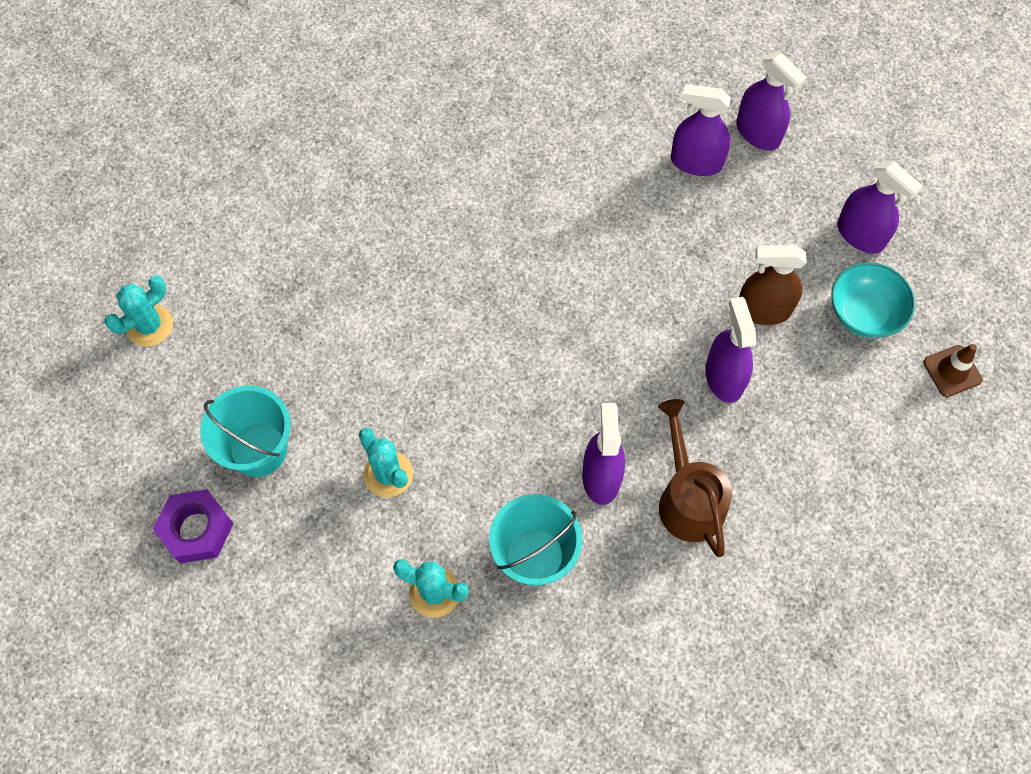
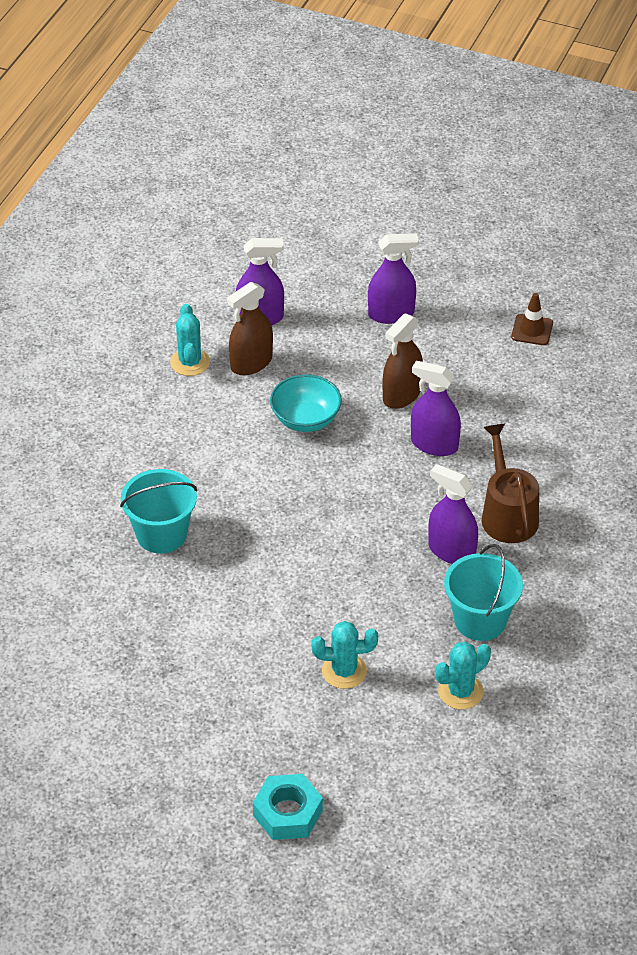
camera: 55 degrees left, 20 degrees down
(149, 325) = (78, 759): turquoise cactus -> turquoise cactus (190, 362)
(196, 529) = (287, 813): purple nut -> turquoise nut
(258, 449) = (254, 740): turquoise bucket -> turquoise bucket (161, 534)
(688, 498) = (507, 514): brown watering can -> brown watering can turned 60 degrees clockwise
(696, 162) = (251, 363): purple spray bottle -> brown spray bottle
(864, 313) = (451, 347): turquoise bowl -> turquoise bowl (305, 419)

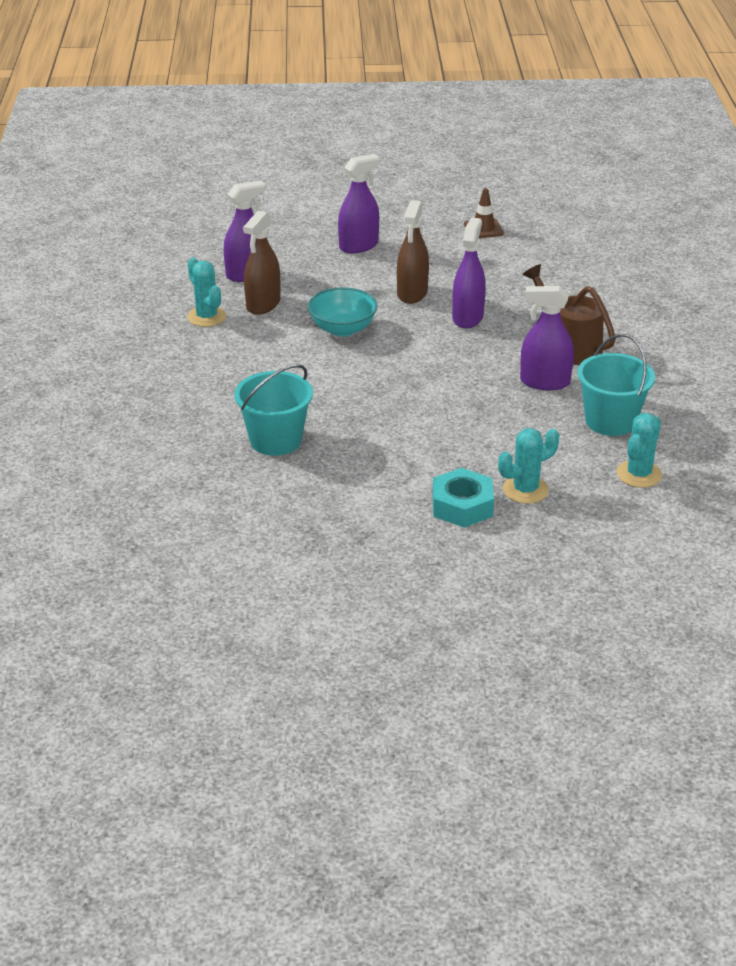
camera: 25 degrees left, 10 degrees down
(287, 813) = (566, 611): turquoise nut -> turquoise nut (462, 506)
(434, 444) = (467, 317): purple spray bottle -> purple spray bottle turned 105 degrees clockwise

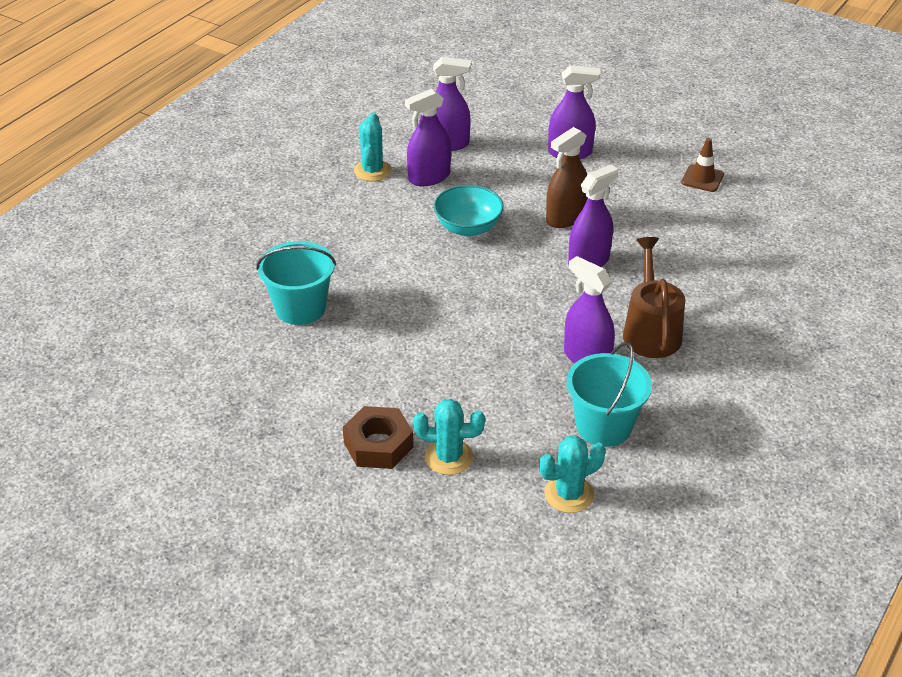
camera: 35 degrees right, 5 degrees up
(263, 304) = (429, 177): brown spray bottle -> purple spray bottle
(462, 506) = (378, 445): turquoise nut -> brown nut

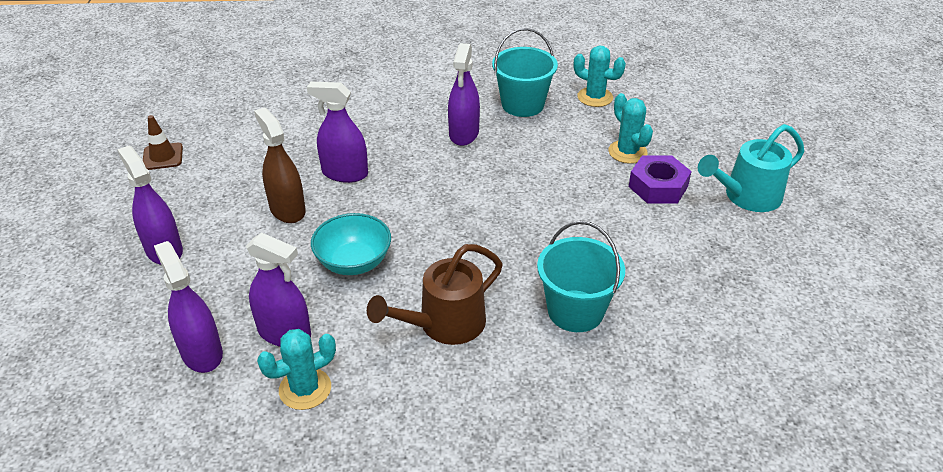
camera: 125 degrees left, 0 degrees up
(300, 499) = (746, 197): none -> turquoise watering can
(378, 445) = (658, 186): brown nut -> purple nut
(565, 217) = (287, 209): brown spray bottle -> brown spray bottle turned 135 degrees counterclockwise
(650, 330) = (404, 118): brown watering can -> brown watering can (444, 325)

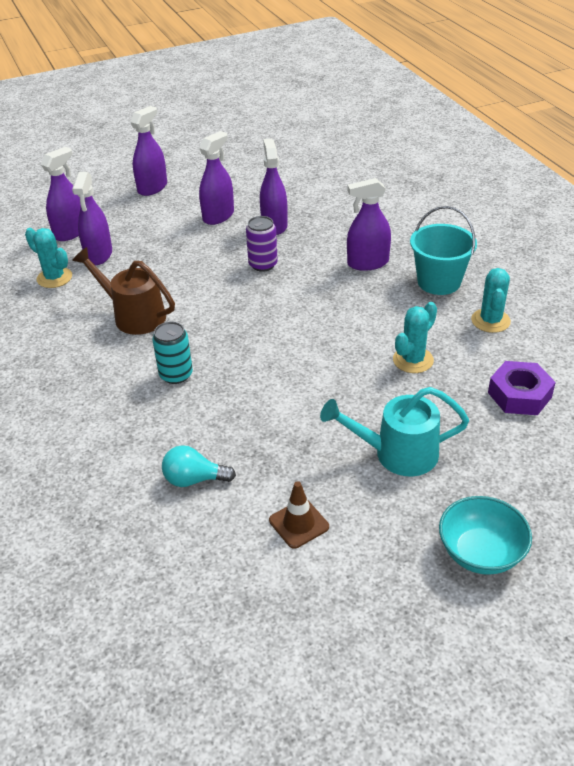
camera: 70 degrees right, 0 degrees up
(162, 157) = (243, 153): brown traffic cone -> brown traffic cone (299, 523)
(287, 209) = (218, 216): brown spray bottle -> purple spray bottle
(354, 262) = (178, 259): turquoise bowl -> turquoise bowl (480, 553)
(415, 200) = (263, 264): none -> purple can
(575, 311) = (176, 375): turquoise bucket -> turquoise can
(658, 186) = (371, 390): purple nut -> purple nut (519, 395)
(745, 332) = (194, 479): none -> turquoise light bulb
(746, 197) = (396, 454): turquoise watering can -> turquoise watering can turned 45 degrees counterclockwise

